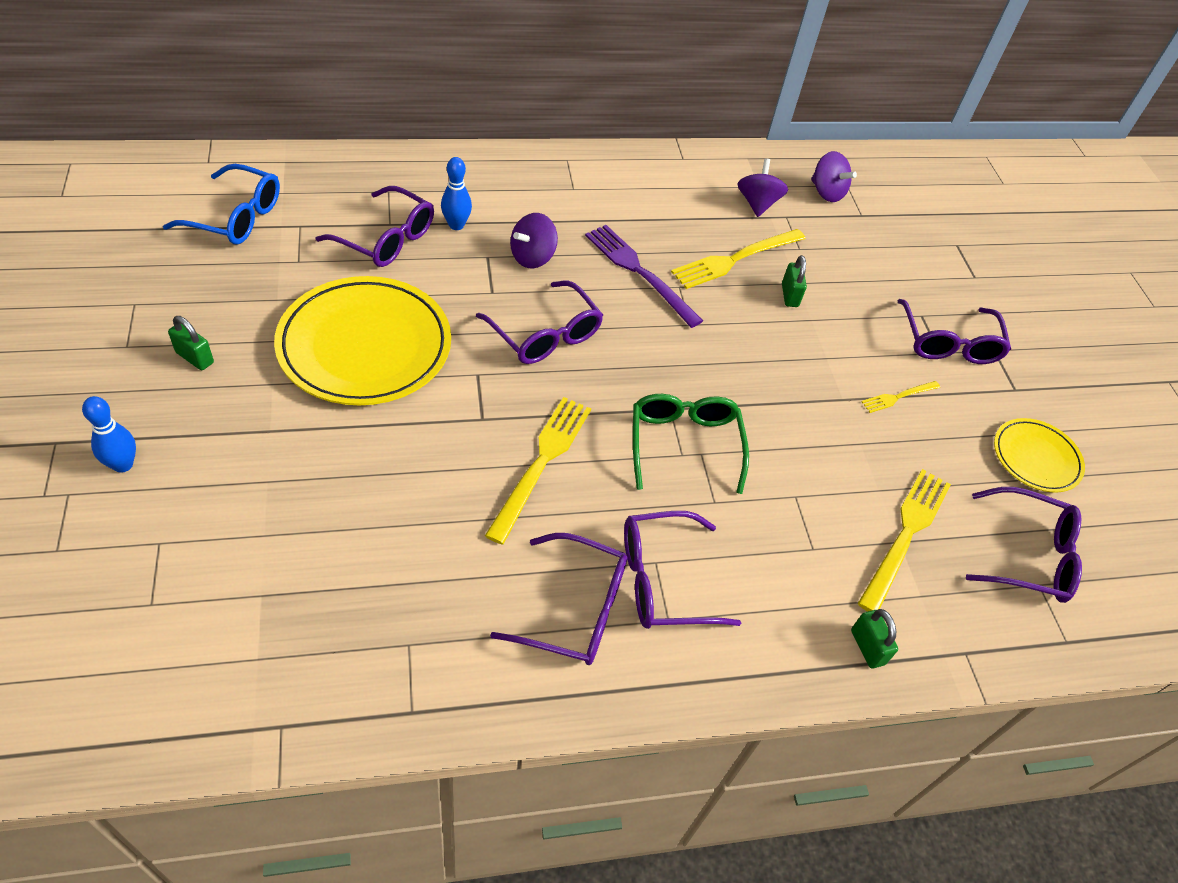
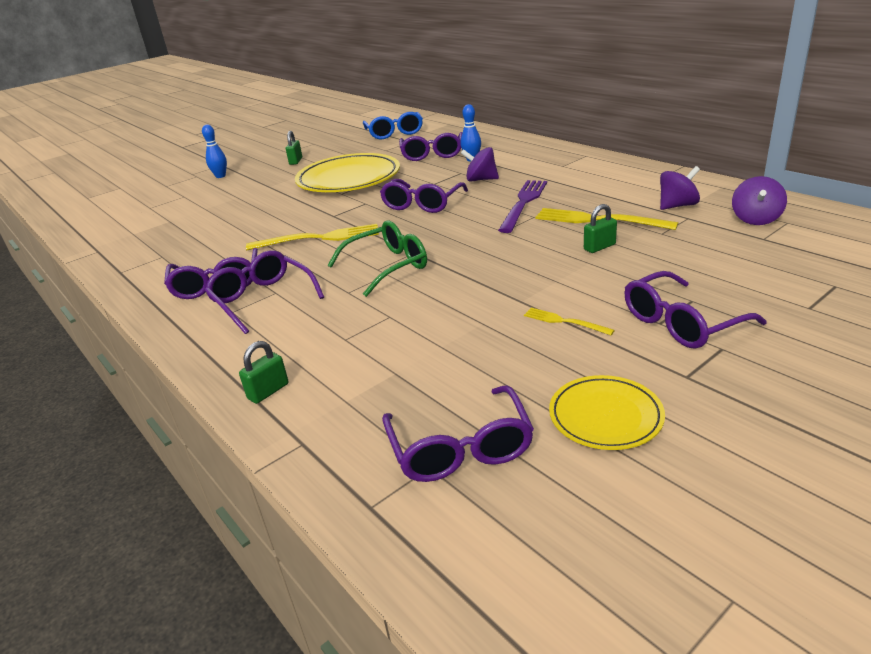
camera: 70 degrees right, 20 degrees down
(906, 535) = (406, 373): yellow fork -> none

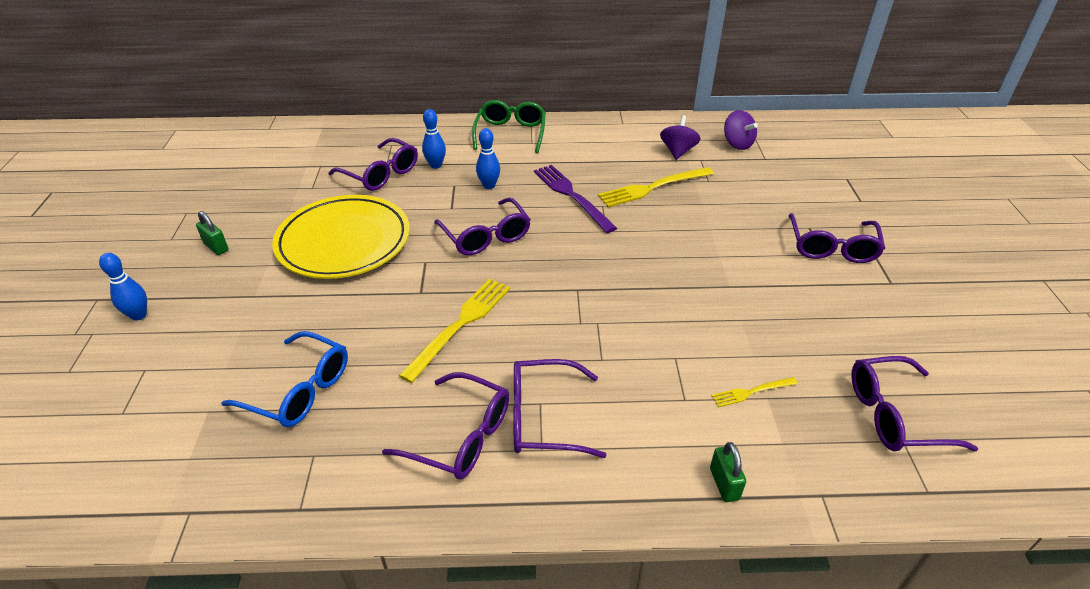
camera: 55 degrees left, 10 degrees up
(388, 266) = (584, 315): green glasses -> green glasses (511, 133)
(394, 133) = (277, 161): blue glasses -> blue glasses (300, 390)
(460, 449) = (894, 415): purple glasses -> purple glasses turned 150 degrees clockwise
(481, 180) = (489, 185): purple spinning top -> blue bowling pin
(564, 321) = (780, 286): yellow fork -> yellow fork (751, 392)
(599, 247) = (694, 212): green padlock -> none
(605, 416) = (907, 336): yellow plate -> none

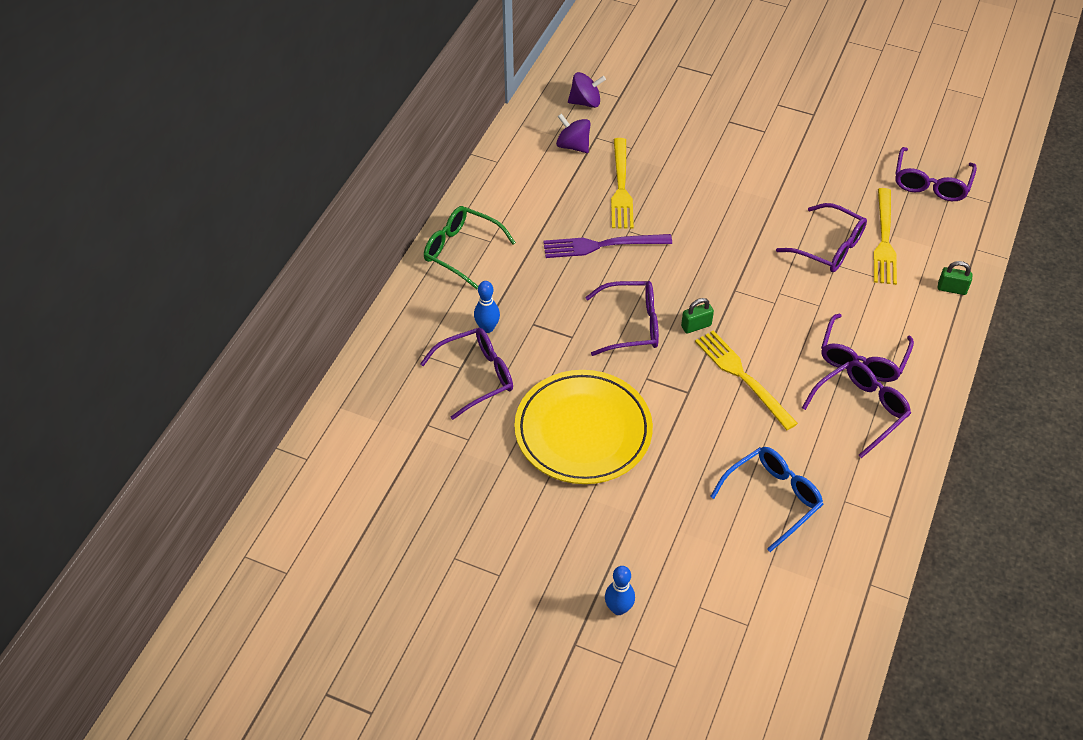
camera: 65 degrees left, 10 degrees up
(216, 247) = (536, 536): green padlock -> green padlock (696, 326)
(489, 185) = (550, 298): blue bowling pin -> none
(751, 392) = (884, 240): yellow fork -> yellow fork, size x1.92
(832, 247) = (760, 122): purple glasses -> purple glasses (829, 247)

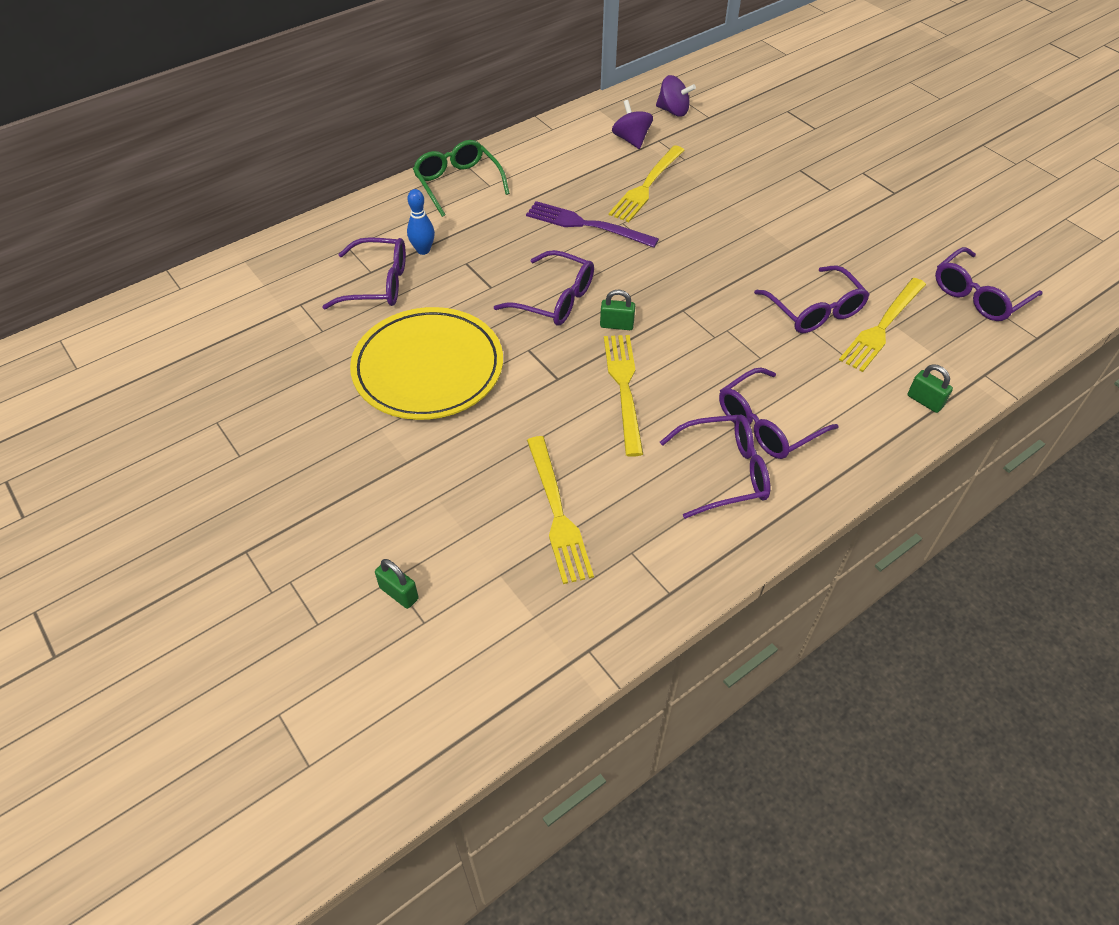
camera: 30 degrees right, 0 degrees up
(618, 608) = (315, 540): blue bowling pin -> none
(713, 614) = (399, 593): none -> green padlock
(773, 498) = (557, 513): blue glasses -> yellow fork

